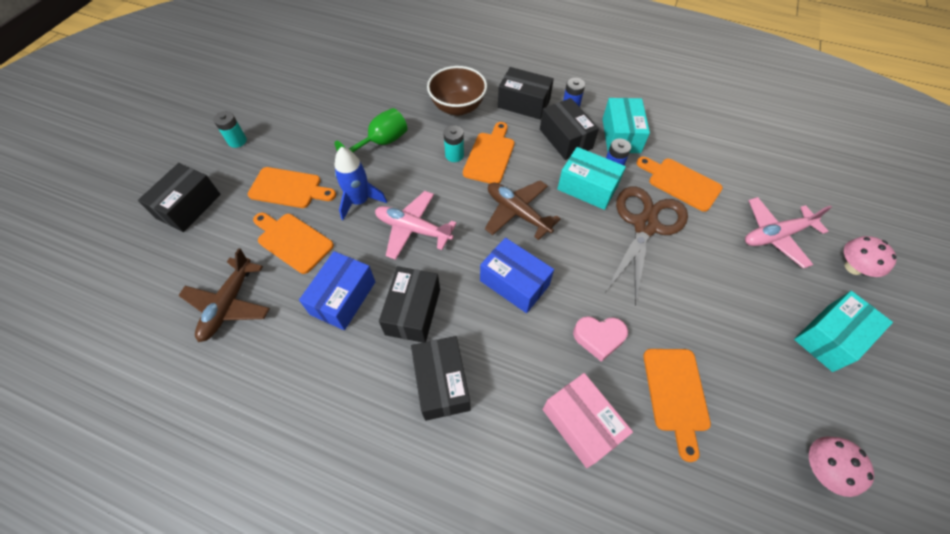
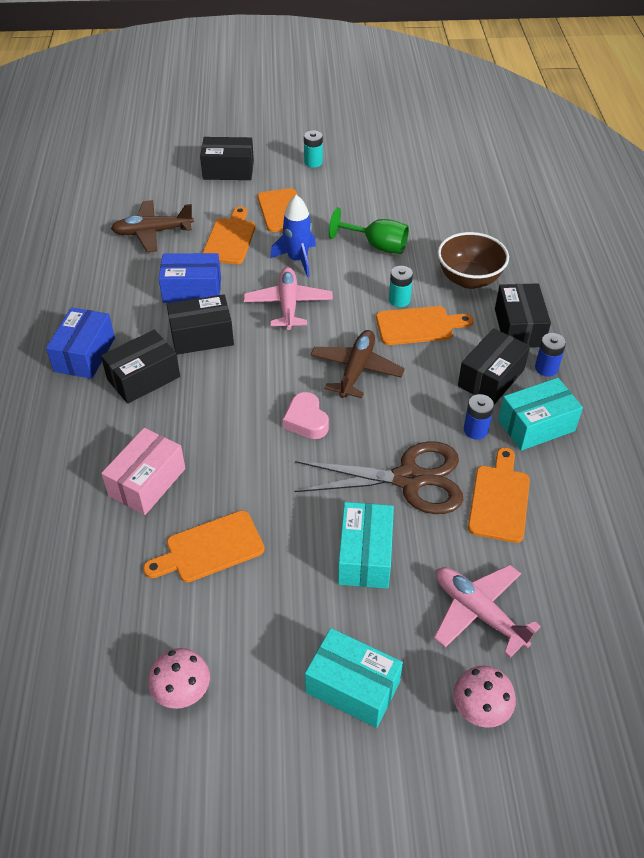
camera: 65 degrees right, 10 degrees down
(514, 283) = (270, 393): blue box -> blue box (85, 354)
(587, 187) = (430, 416): turquoise box -> turquoise box (365, 555)
(599, 338) = (242, 473): pink heart -> pink heart (306, 420)

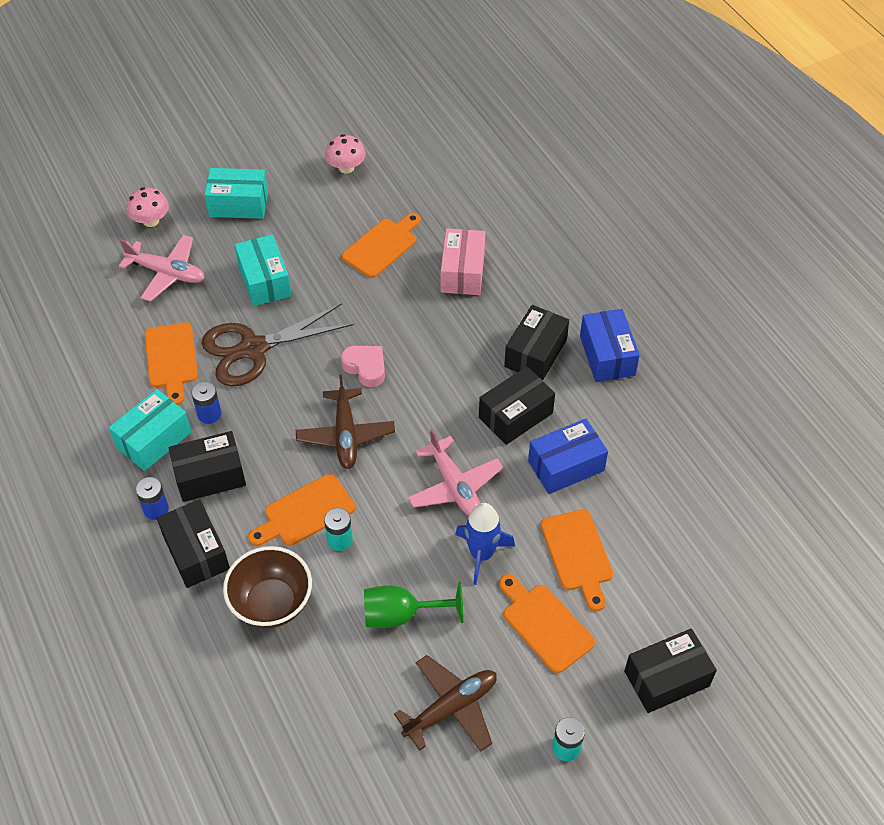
camera: 155 degrees right, 5 degrees up
(152, 232) = (671, 528): brown plane -> brown plane (451, 708)
(491, 378) = (210, 476): black box -> black box turned 60 degrees clockwise

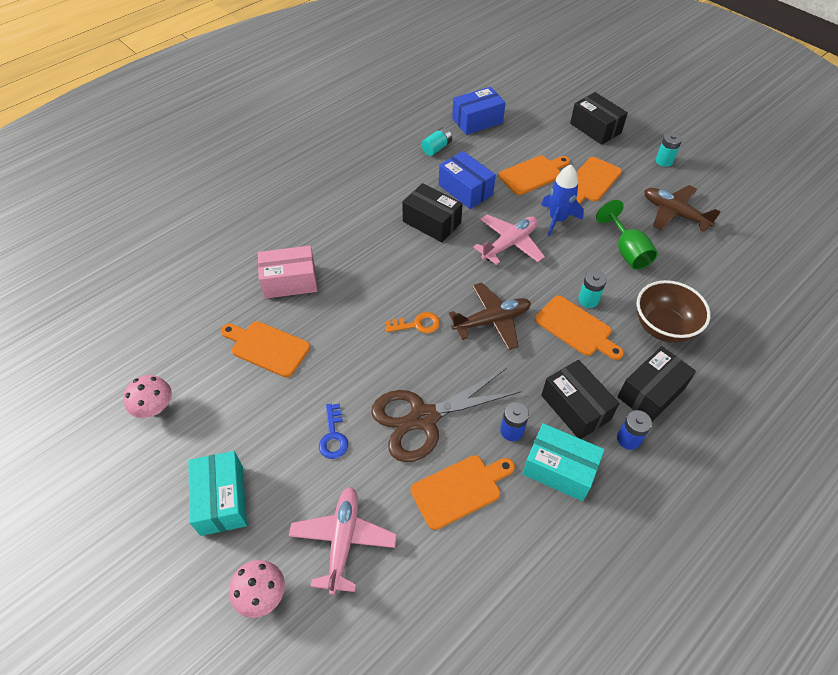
camera: 105 degrees left, 0 degrees up
(253, 349) = (423, 418): brown scissors -> brown scissors turned 105 degrees clockwise
(264, 281) = (333, 436): turquoise box -> blue key
(365, 368) = (417, 324): pink heart -> orange key
(535, 353) = (368, 221): black box -> none
(607, 355) = (358, 183): blue box -> blue box (477, 120)
(659, 454) = (436, 148): none -> turquoise battery

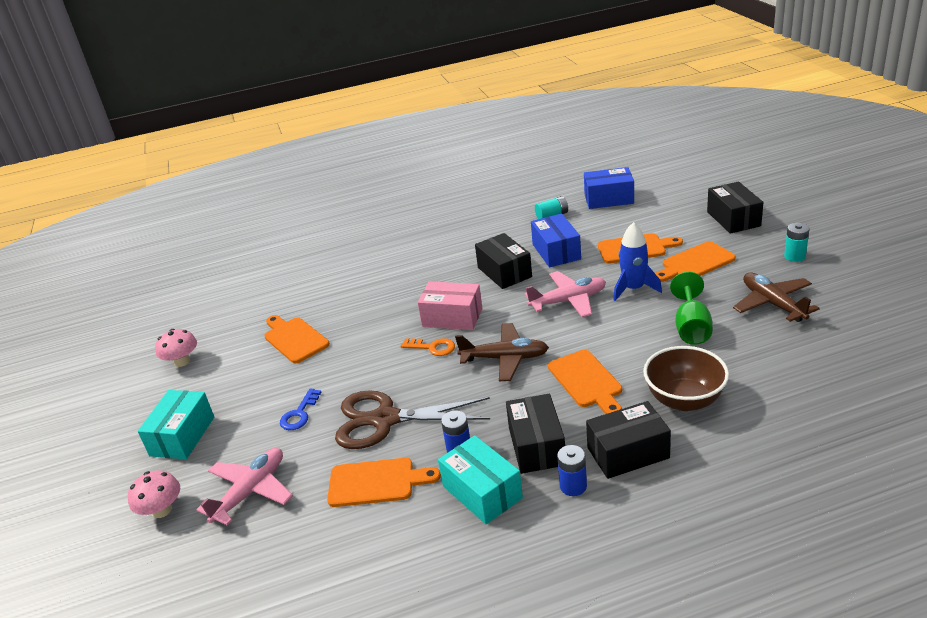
camera: 30 degrees right, 20 degrees down
(290, 281) = (347, 295): pink box -> pink box (452, 317)
(588, 300) = (617, 360): turquoise battery -> none

